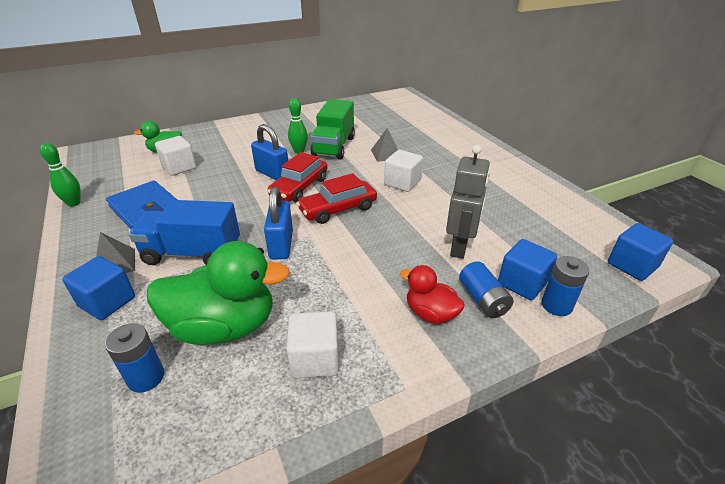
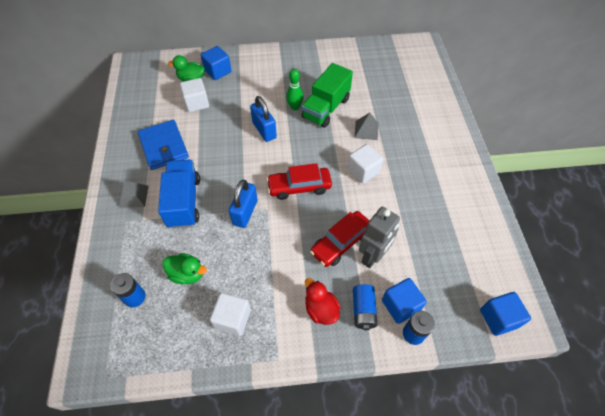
camera: 20 degrees right, 20 degrees up
(74, 203) = (117, 125): green bowling pin -> none
(107, 302) = (124, 229): blue cube -> blue cube (218, 71)
(192, 253) = (184, 202): blue truck -> blue truck turned 60 degrees clockwise
(224, 326) = (187, 274): green duck -> green duck, size x0.54
(299, 187) = (279, 153): red car -> red car (341, 243)

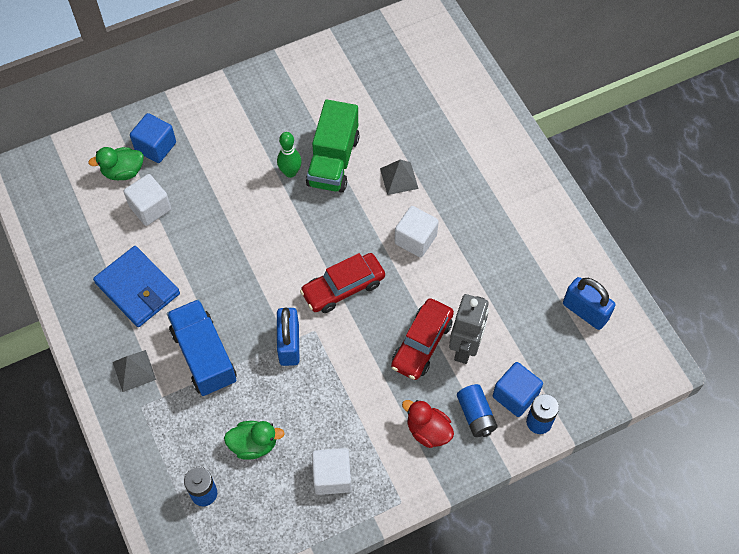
camera: 20 degrees left, 5 degrees up
(264, 130) = (263, 221): blue padlock -> blue padlock (585, 311)
(498, 318) = (625, 373): blue cube -> none

